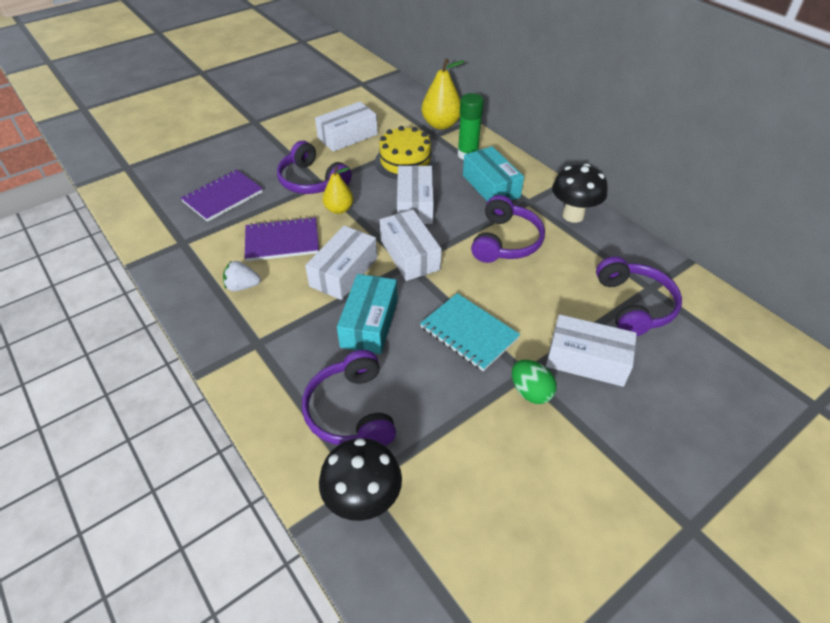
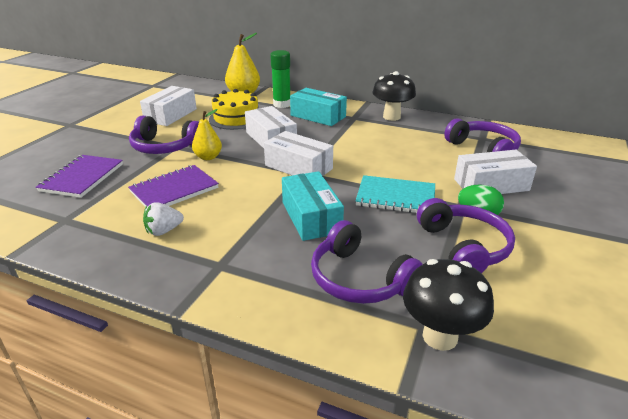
camera: 30 degrees left, 15 degrees down
(343, 272) = (253, 193): white box -> none
(506, 241) = (362, 141): purple headphones -> purple headphones (464, 247)

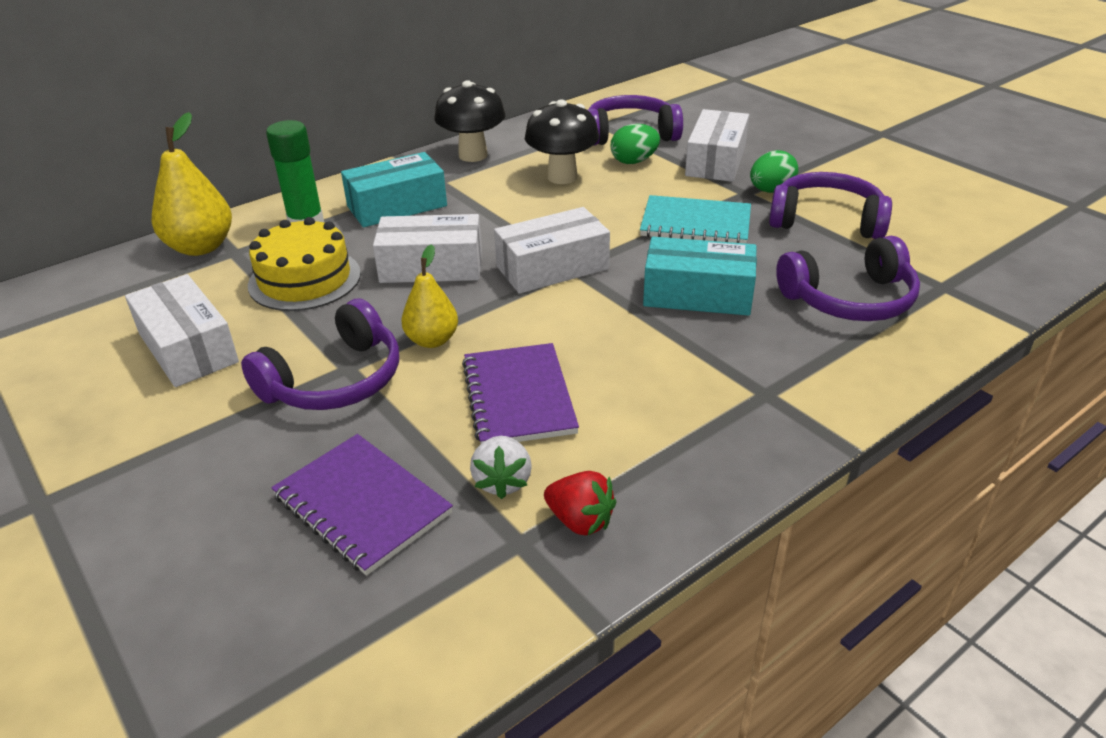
camera: 60 degrees left, 5 degrees up
(83, 231) = (580, 521): none -> red strawberry
(164, 231) = (642, 429): white strawberry -> white strawberry (502, 481)
(395, 197) = (695, 224): turquoise notebook -> turquoise notebook turned 60 degrees clockwise
(440, 336) = (962, 284): black mushroom -> black mushroom (562, 177)
(449, 159) = (634, 161): none -> green egg

